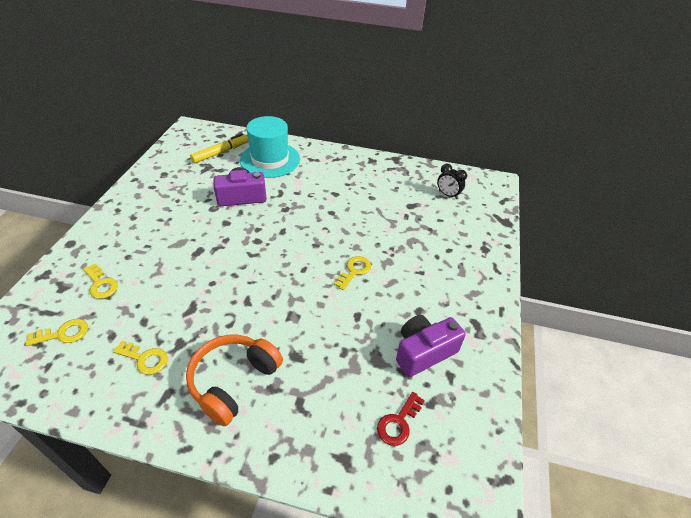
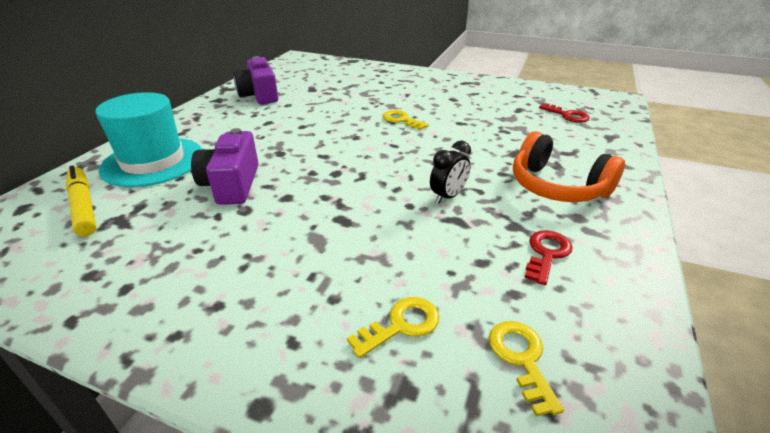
camera: 80 degrees left, 10 degrees down
(145, 359) = (546, 253): yellow key -> red key
(424, 352) = (497, 101): purple camera -> purple camera (259, 95)
(448, 195) = (304, 74): black clock -> black clock (448, 196)

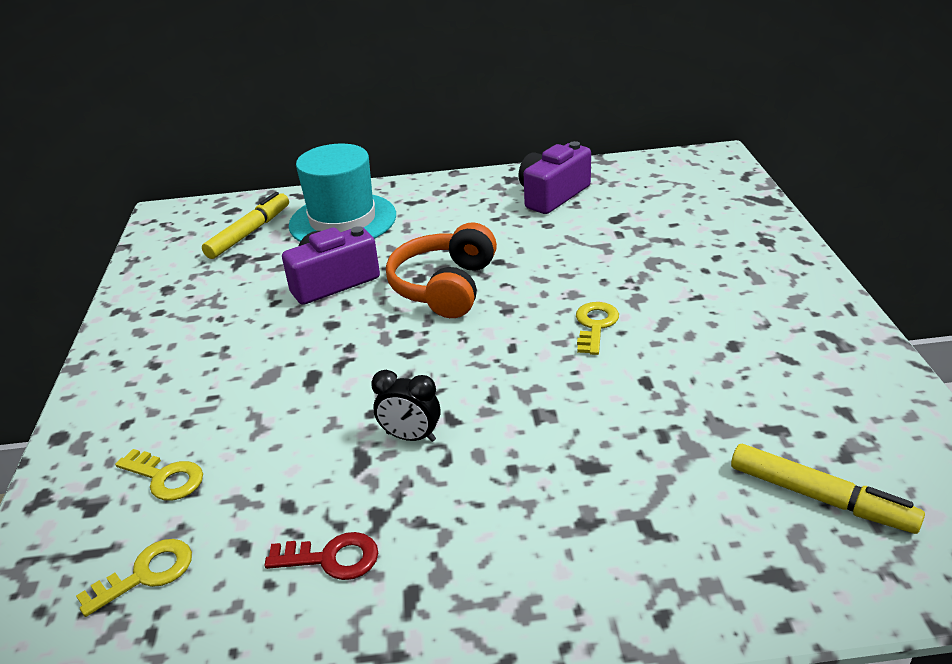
camera: 65 degrees right, 0 degrees up
(557, 186) = (514, 536): orange headphones -> orange headphones (445, 287)
(567, 115) = (819, 497): red key -> yellow marker

